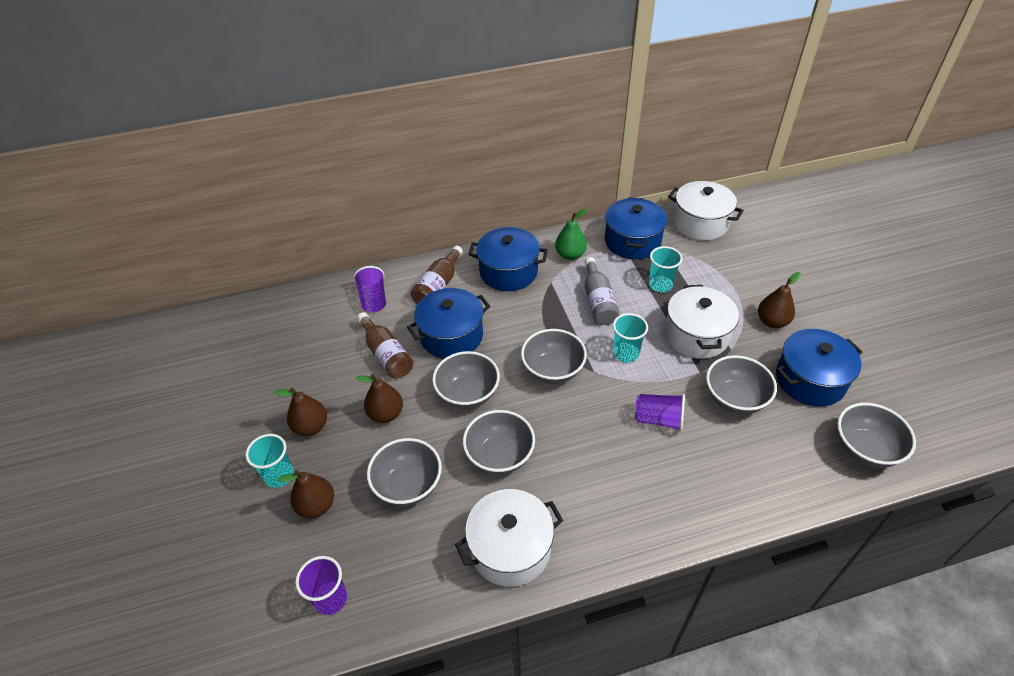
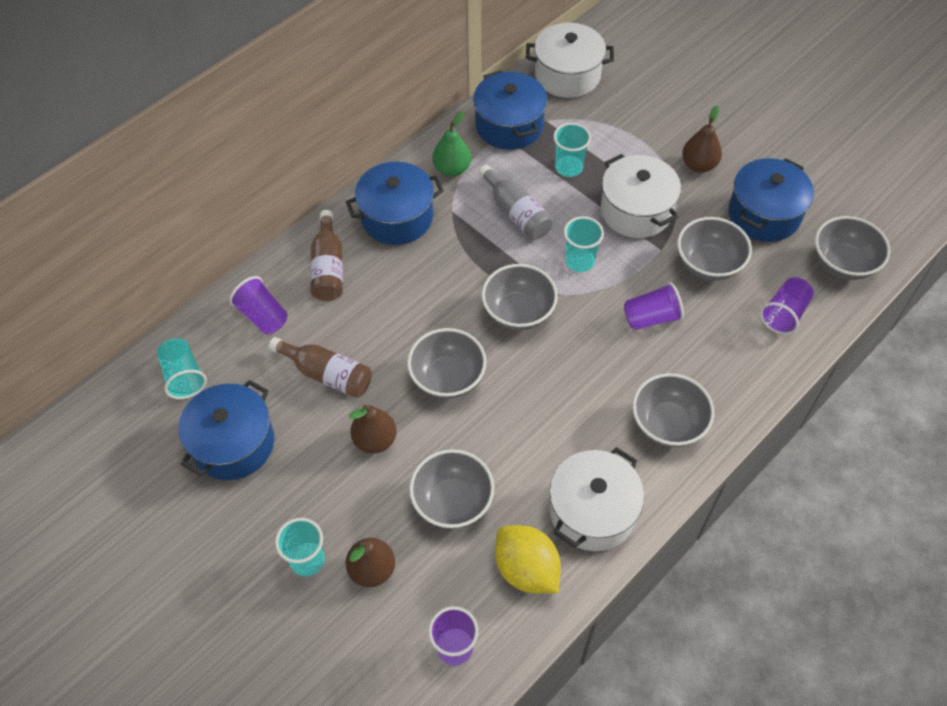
camera: 30 degrees left, 10 degrees up
(296, 316) = (184, 376): none -> turquoise cup
(311, 426) = (302, 493): brown pear -> none
(427, 567) = (526, 569): none -> yellow lemon
(451, 336) = (385, 321): blue pot -> blue pot (233, 443)
(500, 456) = (523, 427): grey bowl -> grey bowl (668, 424)
(782, 467) = (784, 314): none -> purple cup

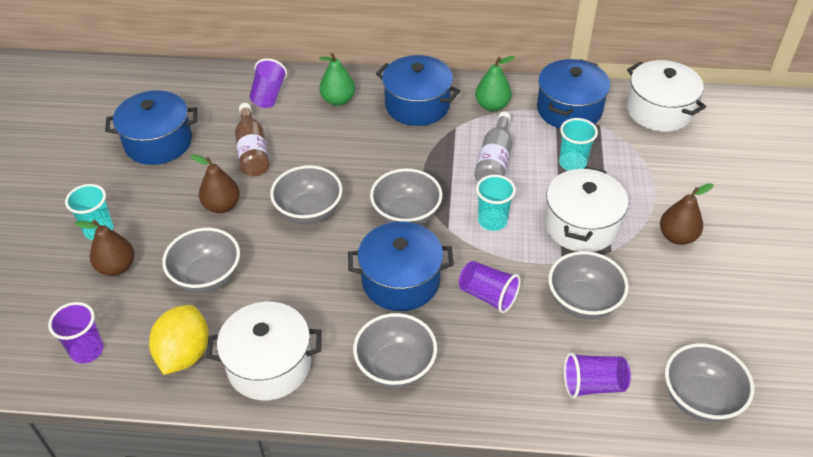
camera: 50 degrees right, 10 degrees down
(184, 376) = (188, 91): turquoise cup -> none
(328, 268) = (338, 100): brown bottle -> green pear
(764, 214) = (682, 309): blue pot -> blue pot (401, 281)

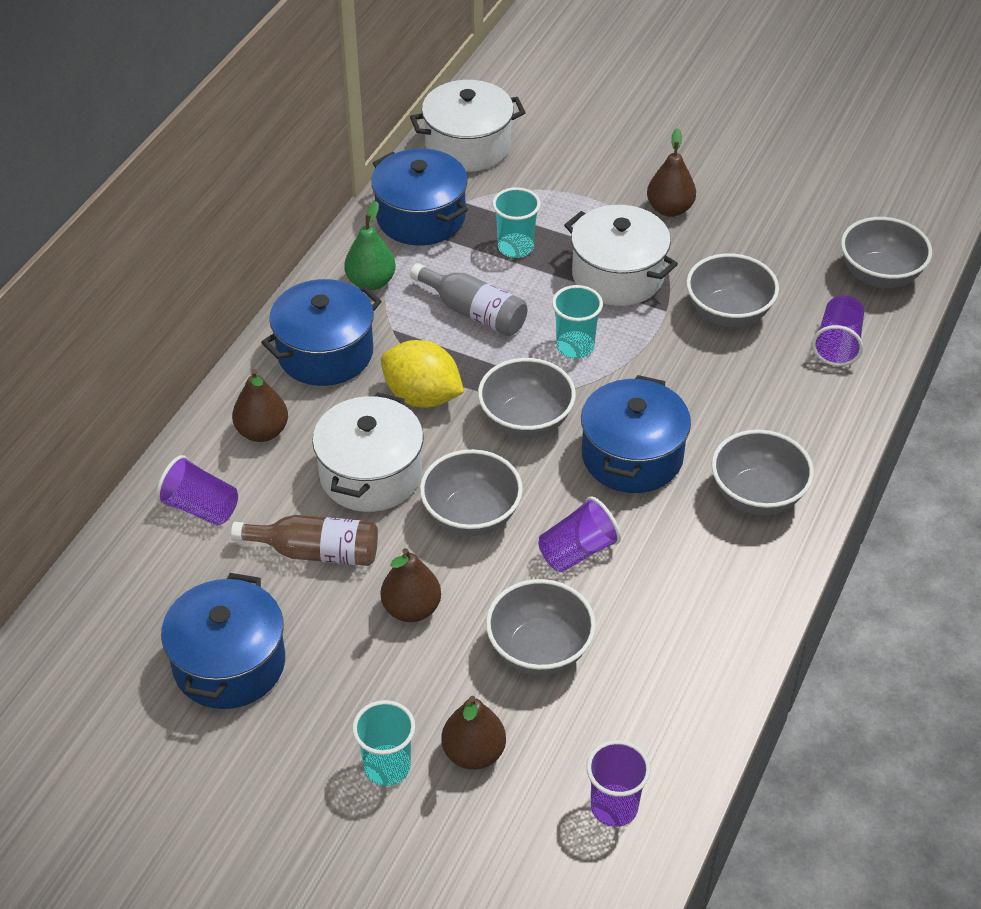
camera: 70 degrees left, 0 degrees up
(184, 354) = (661, 697): yellow lemon -> yellow lemon (422, 396)
(269, 365) = (711, 612): white pot -> white pot (371, 474)
(338, 100) = (262, 432): green pear -> brown pear
(488, 295) = (687, 386): purple cup -> purple cup (577, 551)

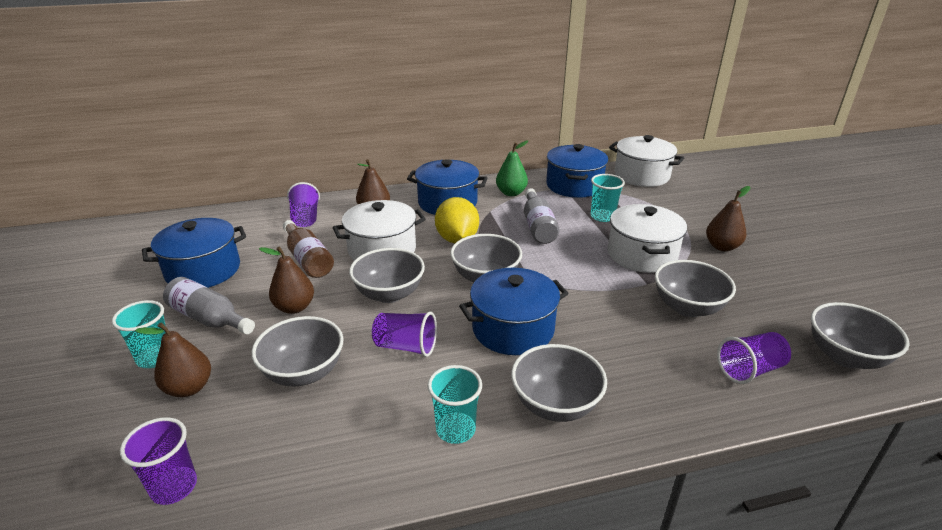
camera: 50 degrees right, 15 degrees down
(354, 694) = (209, 318): none -> grey bottle
(575, 346) = (566, 266): turquoise cup -> turquoise cup (455, 429)

